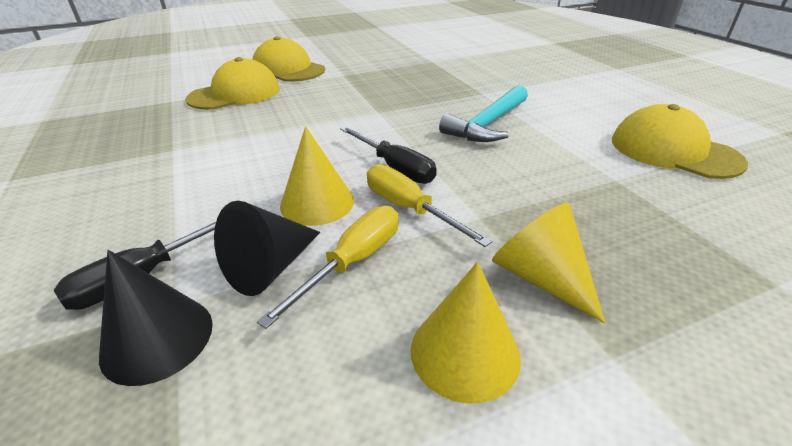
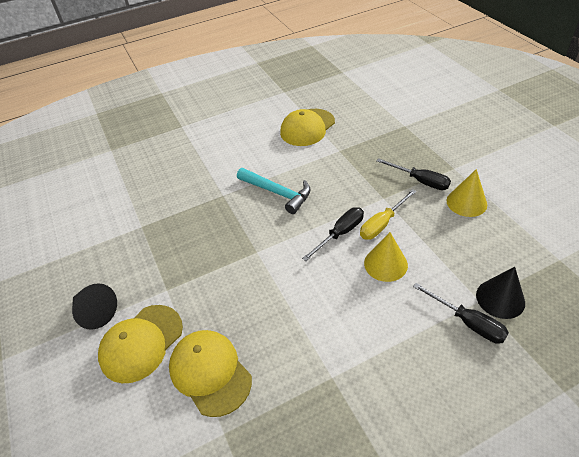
camera: 90 degrees left, 10 degrees up
(270, 267) = (444, 271): black cone -> black cone (95, 312)
(353, 262) = (430, 240): yellow screwdriver -> none
(540, 277) = (420, 181): yellow cone -> black screwdriver

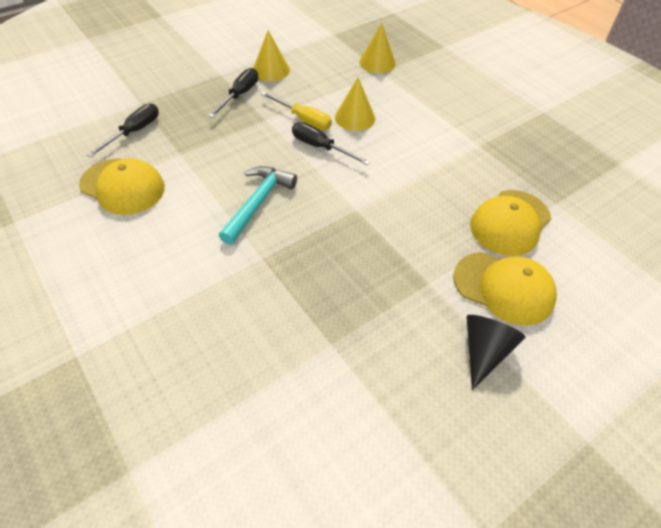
camera: 105 degrees left, 5 degrees up
(468, 322) = (404, 78): black screwdriver -> black screwdriver (134, 132)
(500, 298) = (377, 62): black cone -> yellow cone

